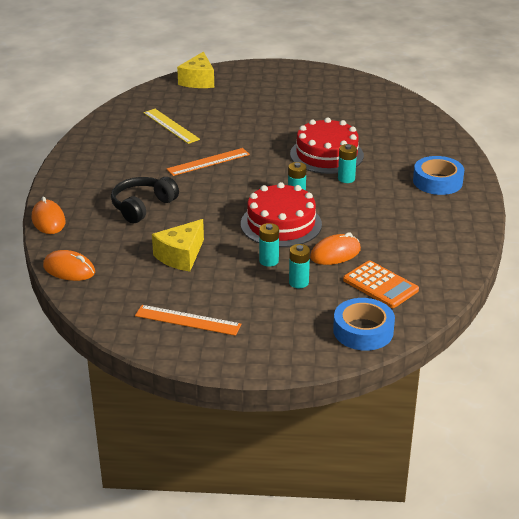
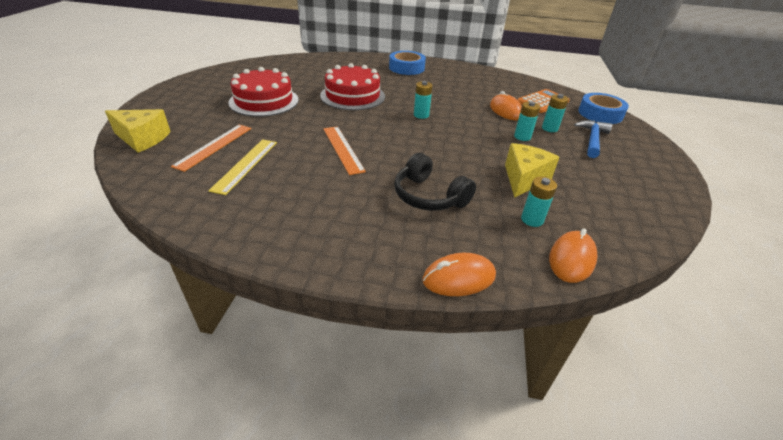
camera: 85 degrees left, 5 degrees up
(171, 126) = (246, 165): yellow ruler -> yellow ruler turned 45 degrees counterclockwise
(181, 256) = (524, 178): yellow cheese -> yellow cheese turned 105 degrees counterclockwise
(188, 320) = (627, 182): orange ruler -> orange ruler (214, 146)
(280, 311) = (592, 140): none -> blue hammer
(281, 224) = (464, 126): red cake -> red cake (264, 101)
(346, 179) = (395, 94): turquoise battery -> turquoise battery (532, 220)

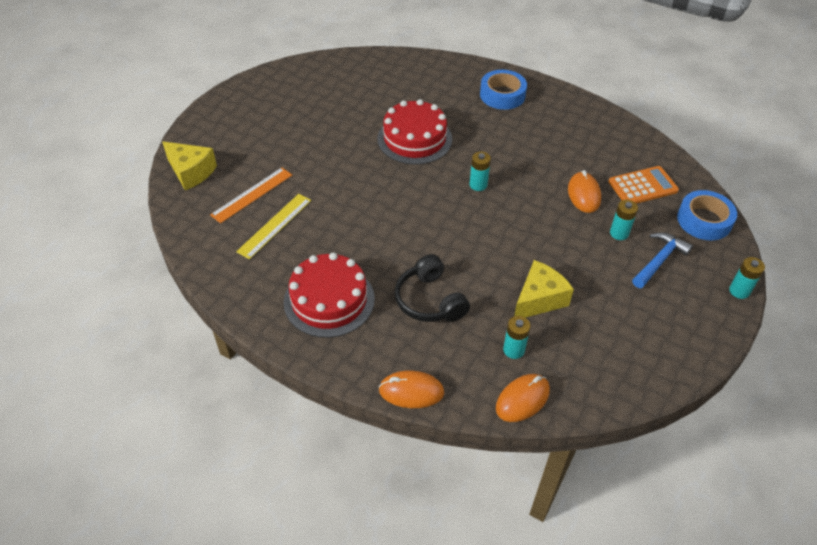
camera: 20 degrees right, 10 degrees up
(264, 101) = (316, 133): red cake -> red cake (329, 300)
(343, 149) = (372, 221): orange ruler -> none
(522, 137) = (576, 240): turquoise battery -> turquoise battery (739, 291)

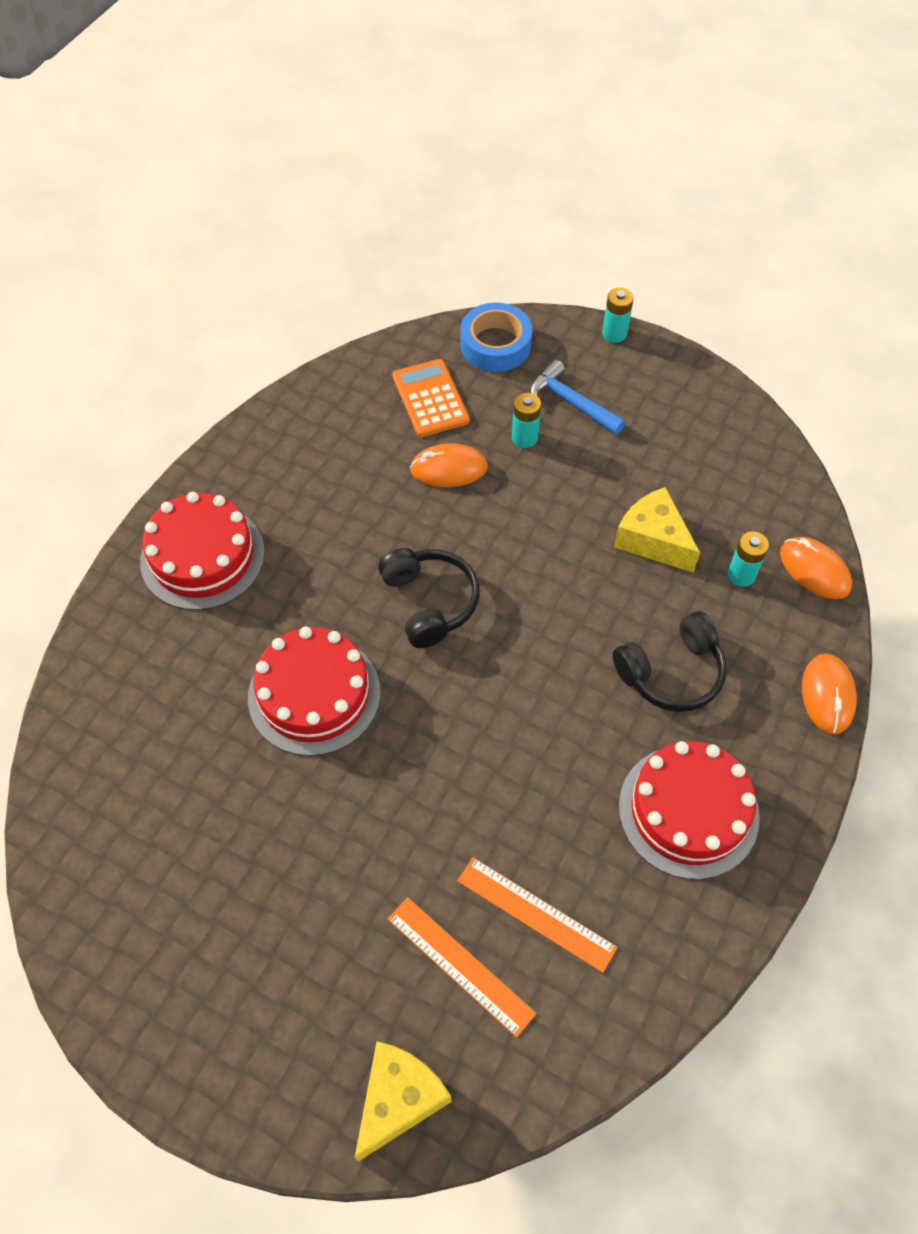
camera: 90 degrees left, 10 degrees up
(275, 225) = (536, 913): yellow ruler -> orange ruler
(478, 185) = (429, 602): turquoise battery -> black headphones
(502, 95) = (202, 556): blue tape -> red cake

